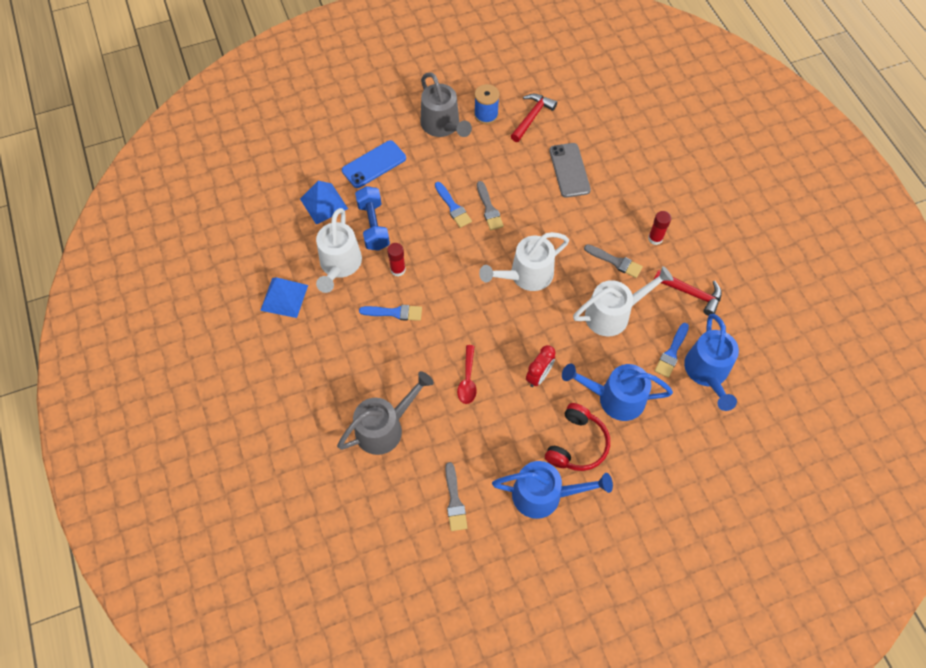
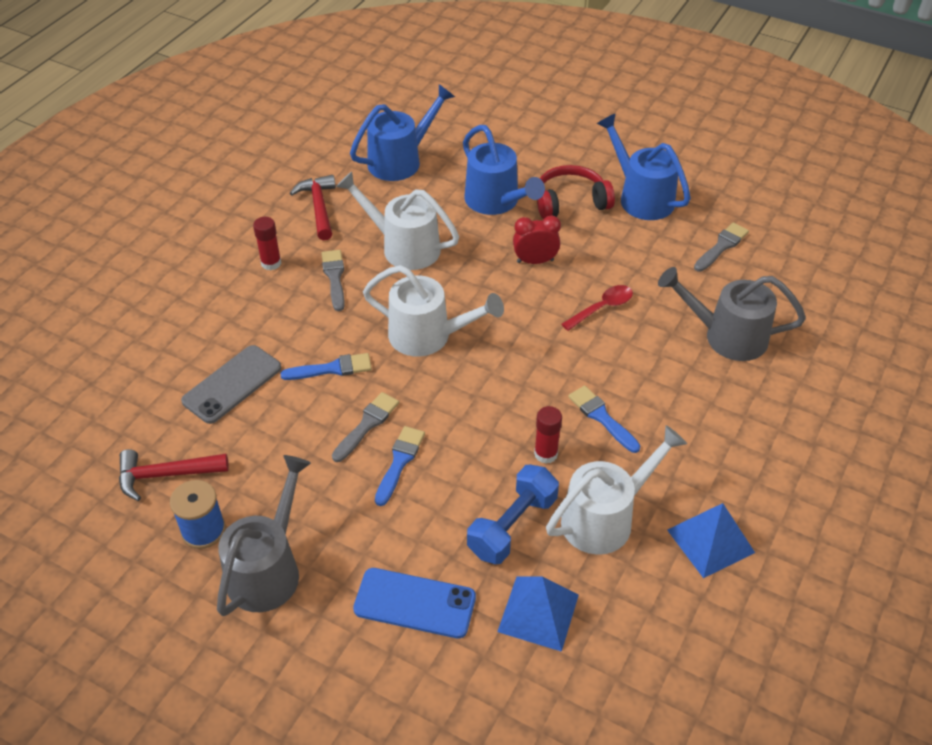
camera: 130 degrees left, 15 degrees down
(671, 353) = (404, 190): blue brush -> blue brush (332, 369)

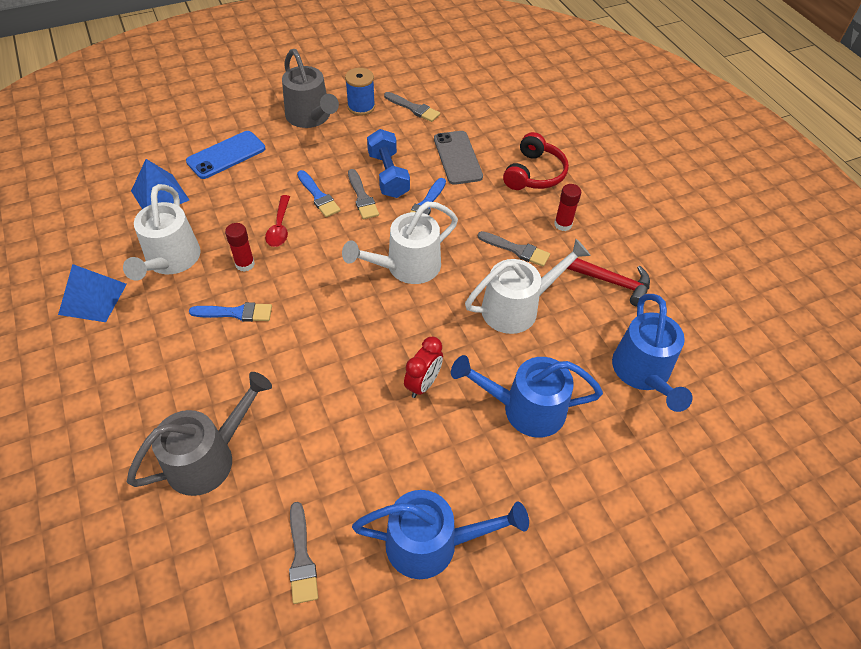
camera: 125 degrees right, 5 degrees up
(166, 475) = (414, 108): red hammer -> grey brush
(512, 526) = (219, 217): blue dumbbell -> blue dumbbell (388, 175)
(570, 202) = (477, 470): red headphones -> red headphones (534, 173)
(602, 308) = (328, 392): red spoon -> red spoon (279, 227)

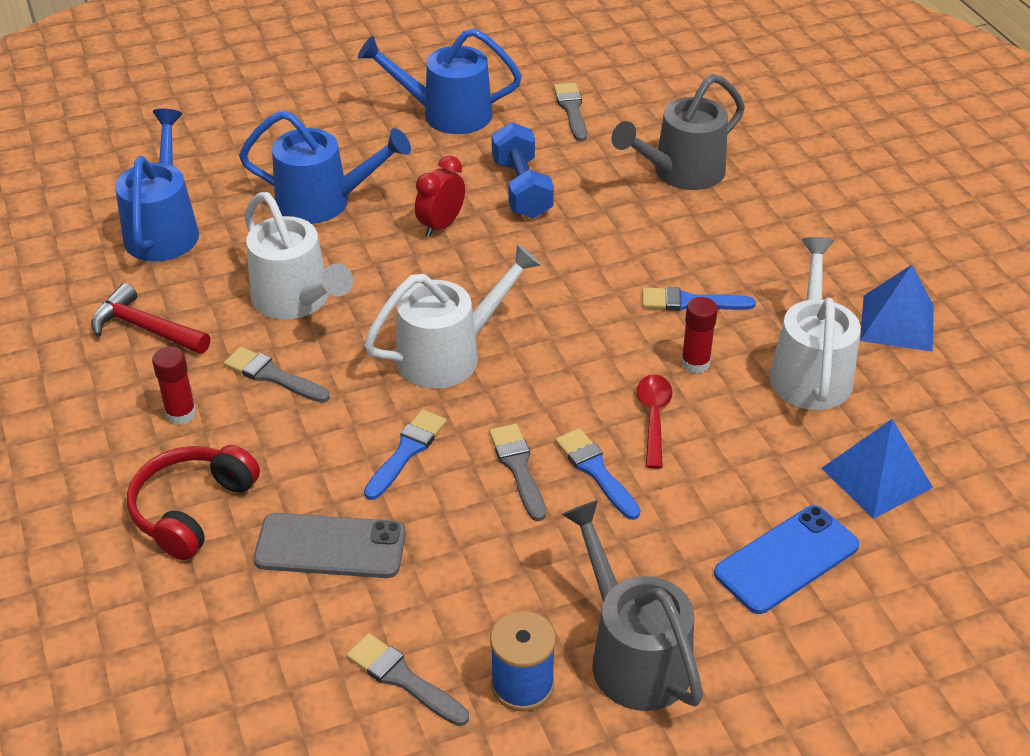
camera: 175 degrees left, 10 degrees down
(388, 175) = (469, 511): blue dumbbell -> blue dumbbell (521, 189)
(457, 158) = (330, 546): grey phone -> grey phone turned 75 degrees counterclockwise
(518, 307) = (297, 301): white watering can -> white watering can turned 105 degrees counterclockwise

